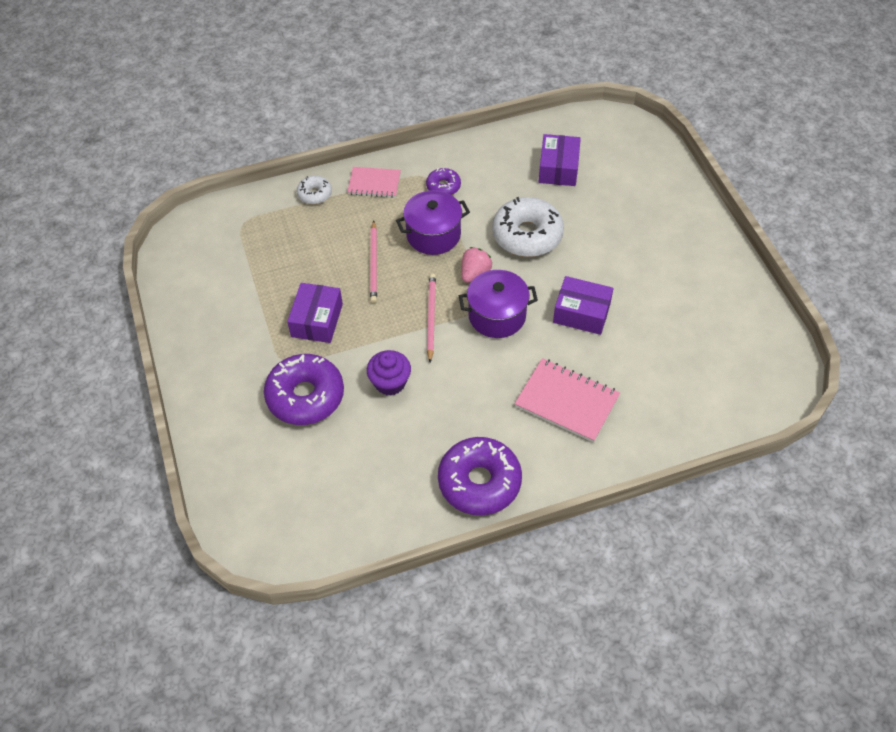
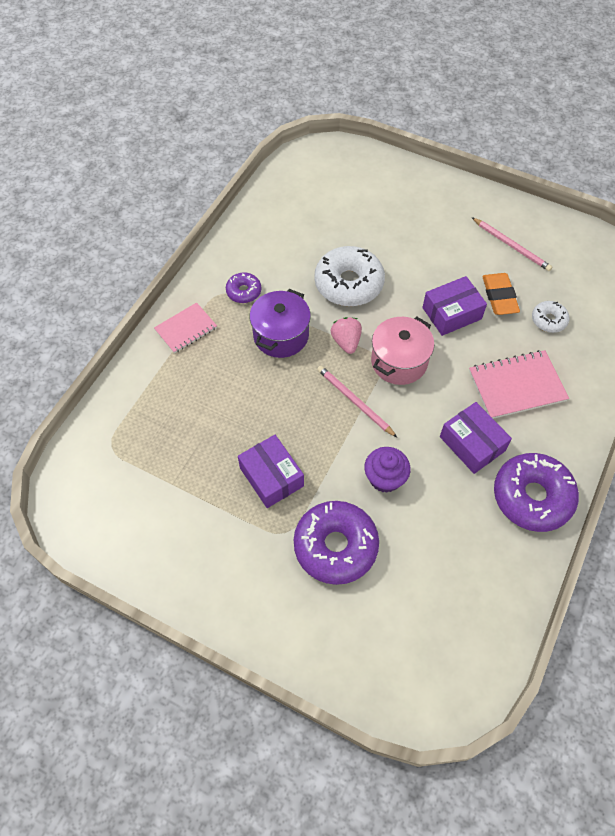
camera: 45 degrees left, 5 degrees up
(314, 194) = (146, 374): white donut -> white donut (548, 320)
(374, 264) = (262, 394): pink pencil -> pink pencil (511, 246)
(497, 316) = (399, 361): purple pot -> pink pot
(558, 168) = (312, 217): purple box -> purple box (472, 444)
(637, 330) = (499, 297): none -> orange eraser

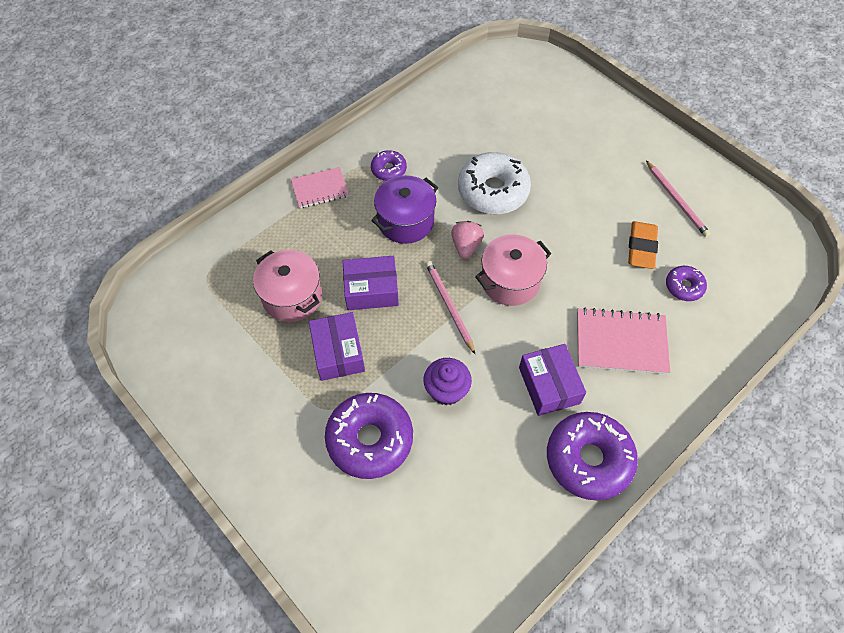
camera: 20 degrees right, 0 degrees up
(204, 439) = (292, 297): none -> pink pot
(451, 313) = (584, 249): purple box -> purple box (371, 290)
(548, 320) = (684, 286): white donut -> purple donut

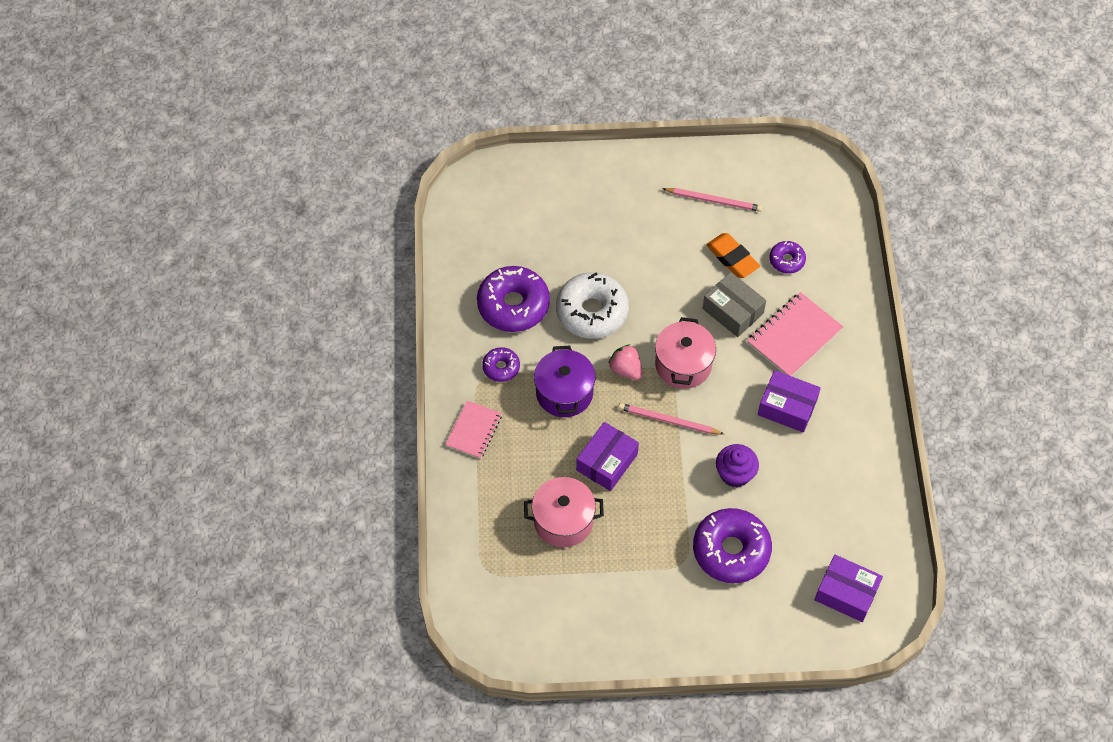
camera: 50 degrees left, 0 degrees up
(338, 352) = (642, 522): purple box -> purple box (846, 593)
(588, 459) = (859, 427): purple donut -> purple donut (513, 305)
(595, 281) = (733, 311): none -> grey box

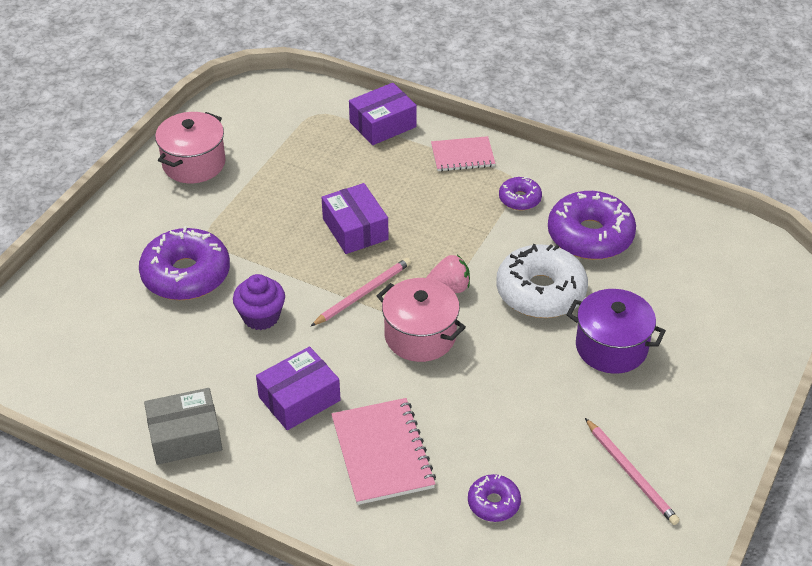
camera: 120 degrees right, 15 degrees down
(473, 430) = (462, 156): pink notebook -> pink notebook turned 60 degrees counterclockwise
(563, 521) = (320, 176): pink pot -> pink pot (194, 163)
(564, 393) = (456, 231): purple pot -> purple pot (611, 347)
(714, 201) = (631, 474): pink pencil -> pink pencil turned 75 degrees counterclockwise
(732, 258) = (532, 449): orange eraser -> none
(733, 311) = (458, 412): grey box -> grey box (185, 436)
(846, 593) = (62, 338): purple box -> purple box (383, 124)

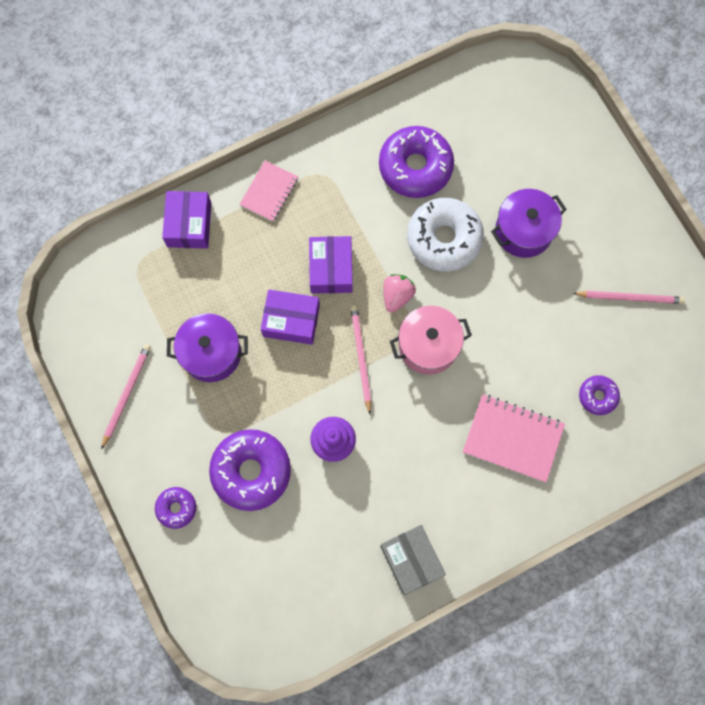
camera: 55 degrees left, 30 degrees up
(185, 436) = (411, 560): grey box -> grey box turned 45 degrees counterclockwise
(194, 163) = (126, 394): pink pot -> pink pencil
(277, 195) = (211, 353): none -> purple pot
(299, 399) = (429, 463): purple box -> purple box (331, 269)
(519, 199) = (344, 186): purple donut -> purple donut (176, 508)

